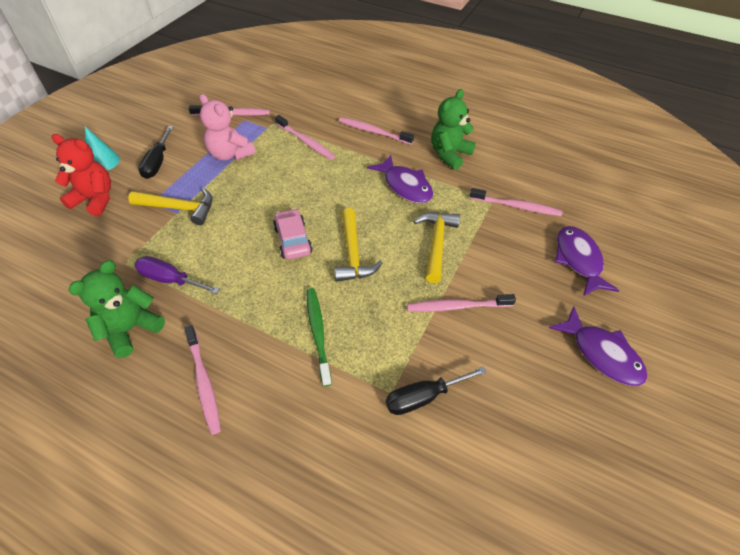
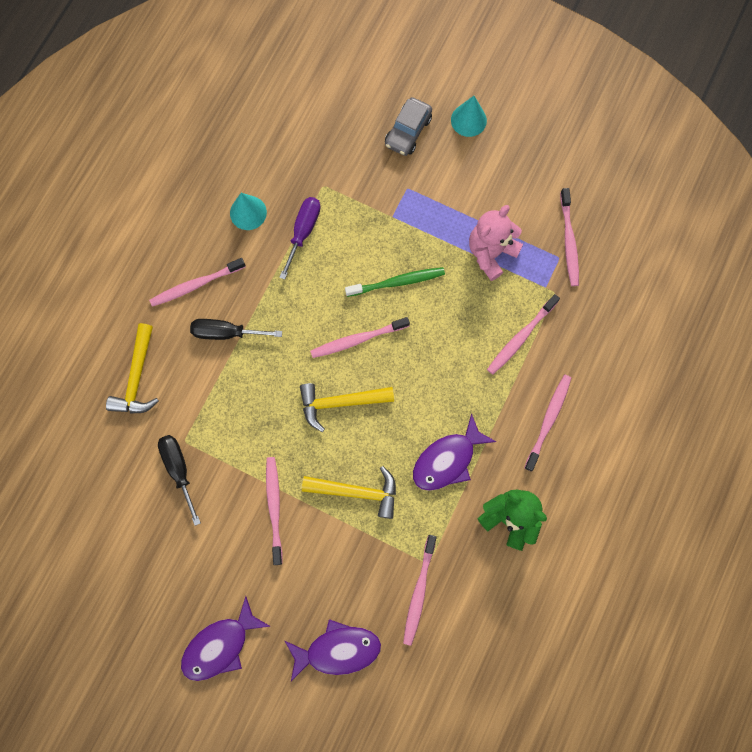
camera: 90 degrees right, 25 degrees up
(95, 199) = (408, 131): red teddy bear -> grey car
(130, 329) = (248, 212): green teddy bear -> turquoise cone
(157, 163) = (470, 177): black screwdriver -> black screwdriver (226, 332)
(179, 208) = (398, 218): yellow hammer -> yellow hammer (137, 378)
(293, 240) = (357, 339): pink car -> pink toothbrush
(318, 333) = (244, 375): green toothbrush -> green toothbrush (397, 282)

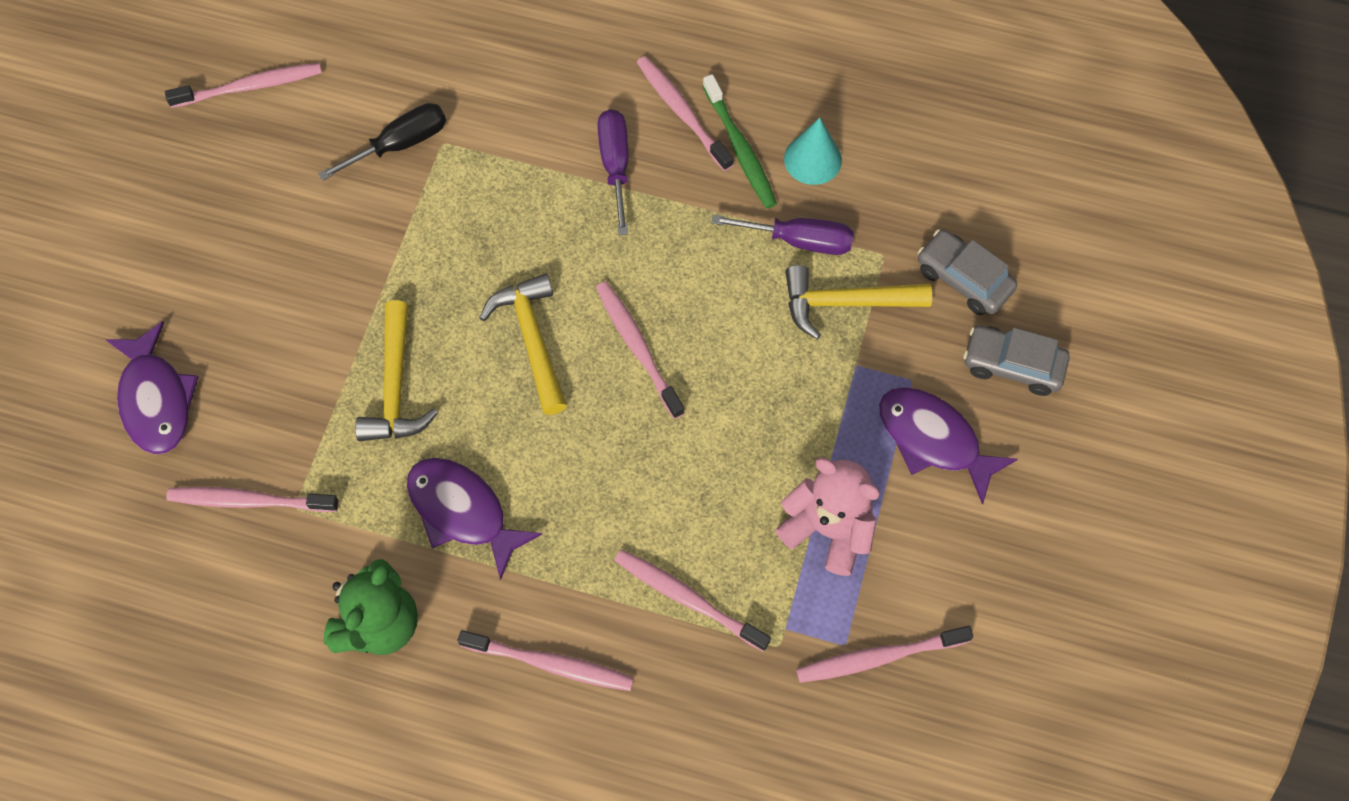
camera: 80 degrees right, 10 degrees down
(137, 378) = (527, 66): yellow hammer -> yellow hammer (845, 303)
(220, 645) = (155, 243): purple fish -> purple fish (934, 440)
(226, 332) = (615, 165): black screwdriver -> purple screwdriver
(274, 507) = (359, 277): pink toothbrush -> pink toothbrush (250, 86)
(348, 145) = (963, 279): none -> grey car
(397, 282) = (745, 391): green toothbrush -> green toothbrush (740, 149)
(468, 120) = (1061, 458): turquoise cone -> none

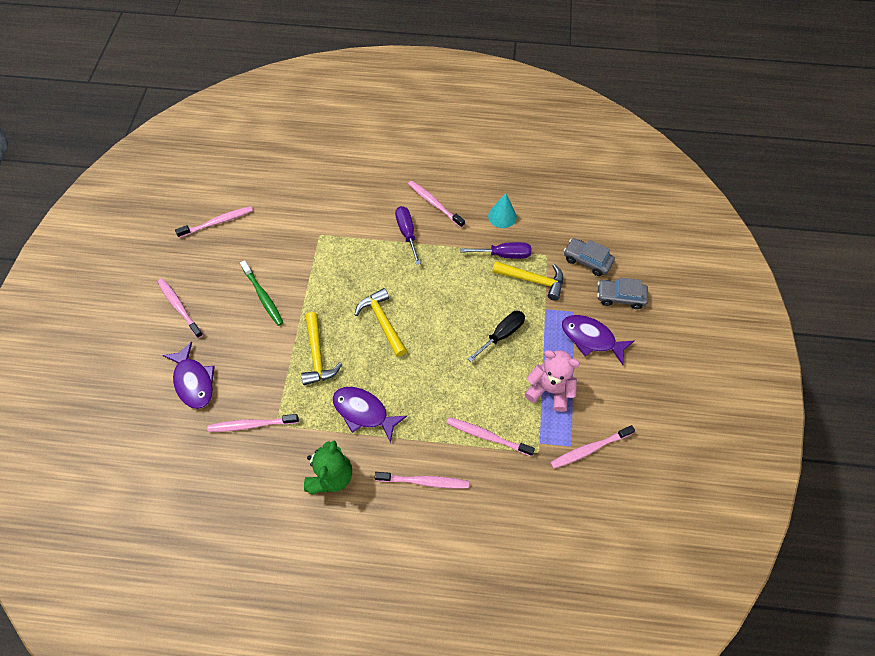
camera: 10 degrees left, 5 degrees down
(400, 144) = (298, 238): black screwdriver -> black screwdriver (502, 334)
(637, 347) = (436, 317): pink toothbrush -> pink toothbrush (179, 307)
(740, 149) = (466, 216): green toothbrush -> green toothbrush (263, 296)
(845, 303) = (533, 280): yellow hammer -> yellow hammer turned 150 degrees counterclockwise

